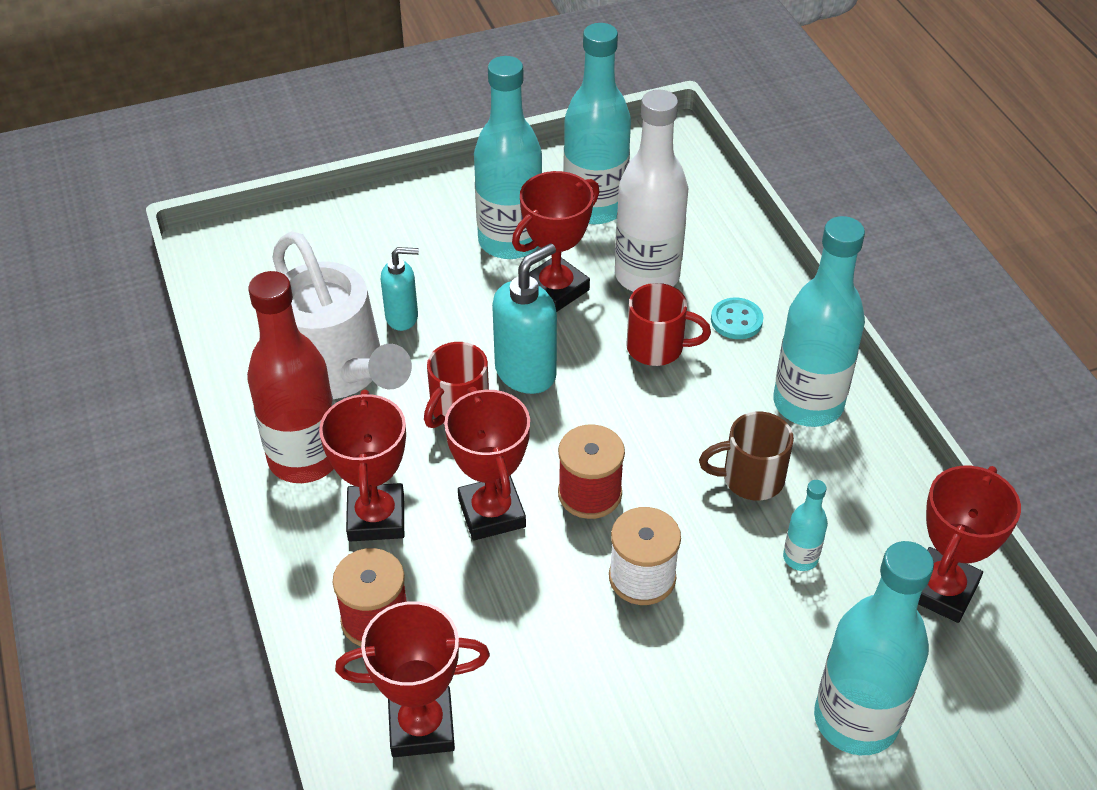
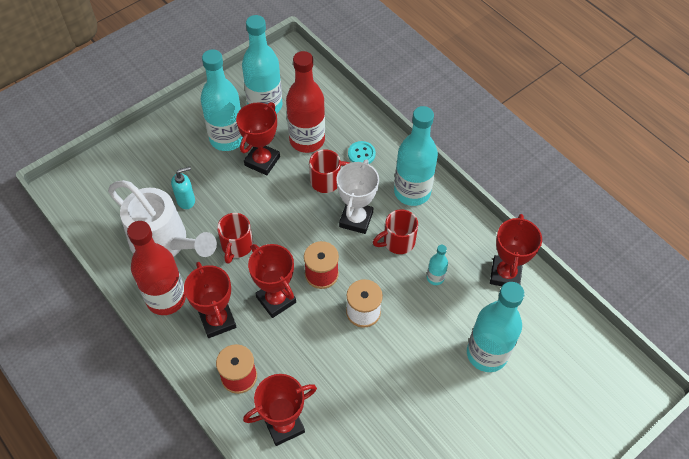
camera: 20 degrees left, 10 degrees up
(526, 372) = (264, 215): turquoise soap dispenser -> none
(647, 276) = (307, 140): white bottle -> red bottle
(687, 422) = (356, 219): none -> white trophy
(750, 478) = (397, 242): brown mug -> red mug

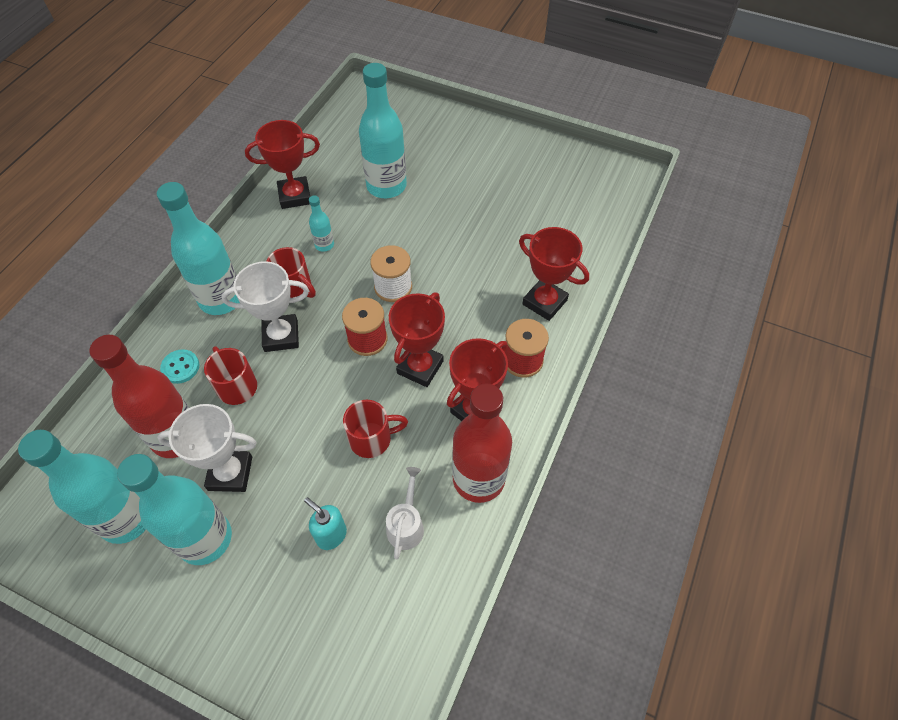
camera: 115 degrees left, 0 degrees up
(165, 243) = (406, 524): white watering can -> white watering can, size x0.46
(262, 161) = (230, 473): red trophy -> white trophy

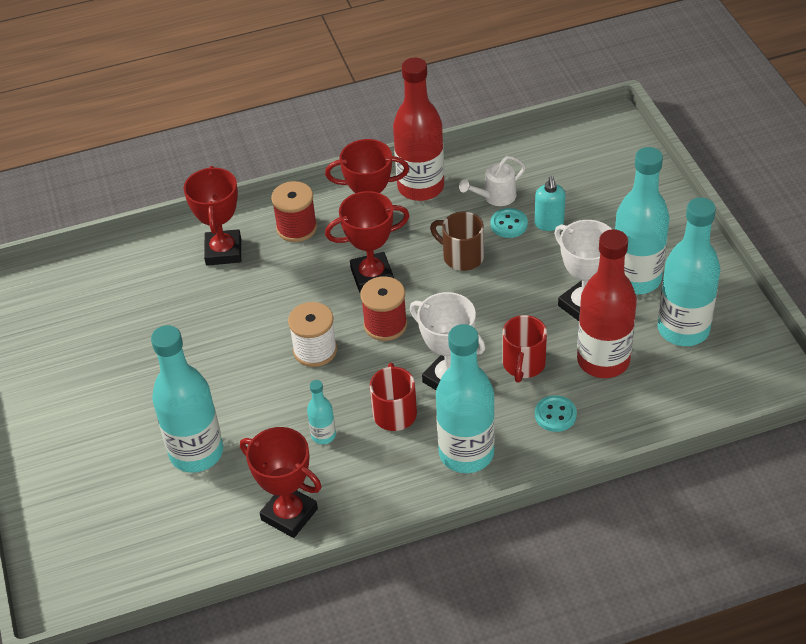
camera: 130 degrees left, 10 degrees down
(365, 504) = (509, 224): none -> turquoise button
(372, 439) = (462, 256): red mug -> brown mug

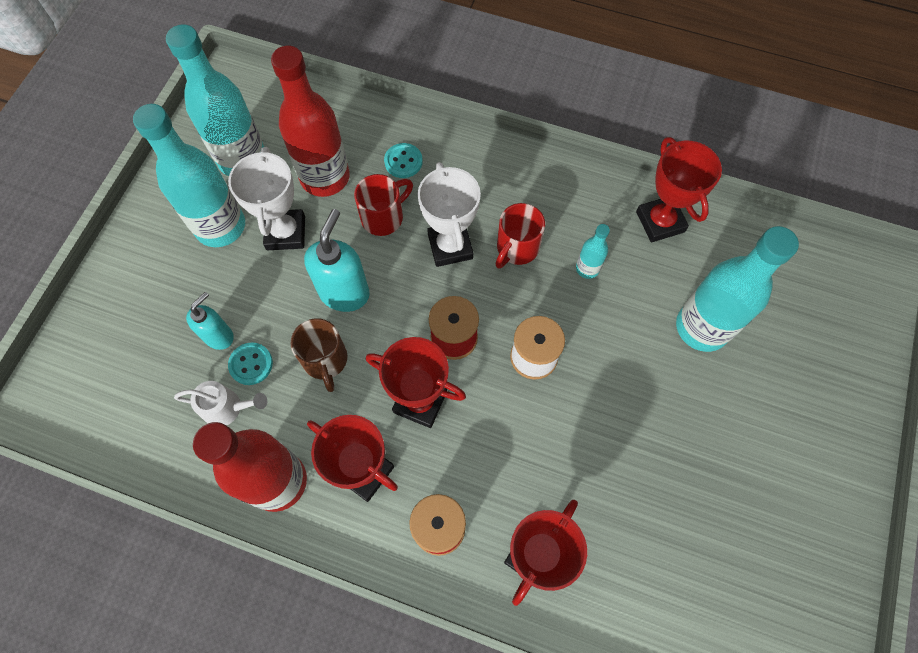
camera: 145 degrees left, 20 degrees up
(466, 453) = (493, 178): turquoise bottle -> none
(494, 300) = (344, 293): none -> turquoise soap dispenser

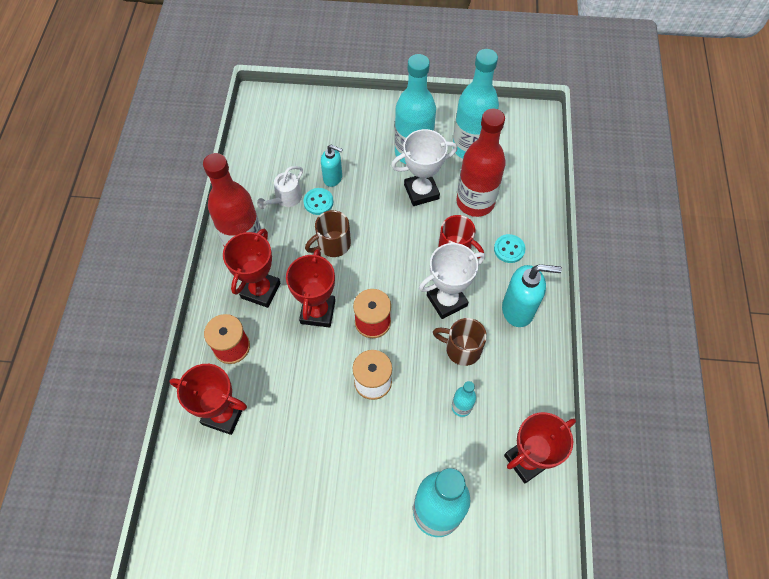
camera: 75 degrees right, 5 degrees down
(228, 408) = (285, 199): white watering can -> white watering can turned 45 degrees clockwise
(344, 293) = (386, 241): turquoise soap dispenser -> turquoise soap dispenser (518, 310)
(516, 248) = (461, 349): red mug -> brown mug

